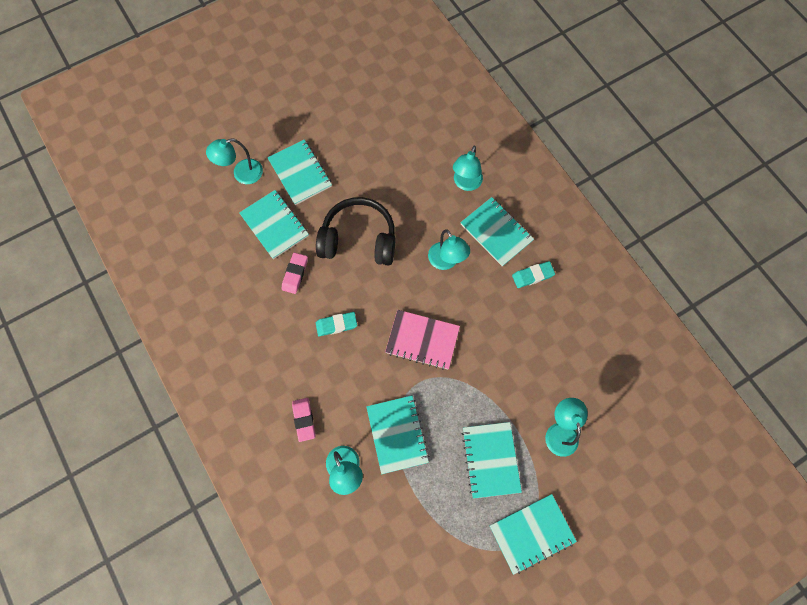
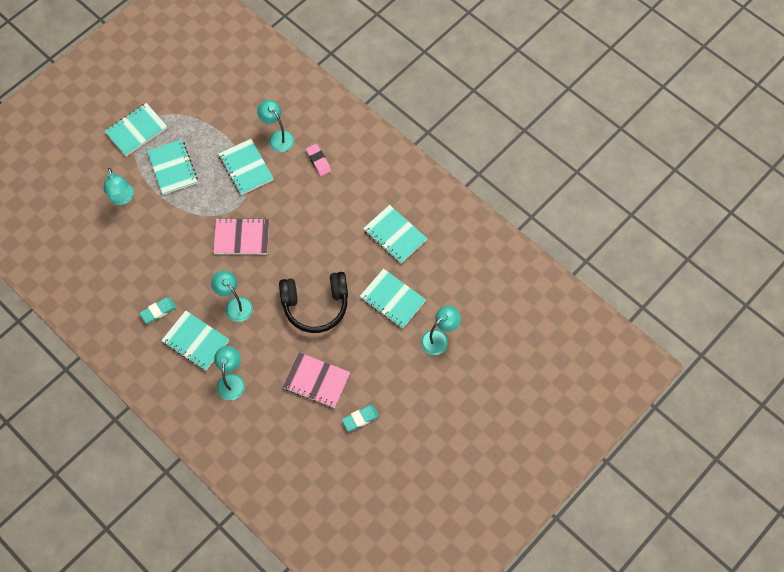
camera: 165 degrees right, 5 degrees down
(295, 274) = (361, 263): pink eraser -> none
(300, 173) = (386, 352): turquoise notebook -> turquoise notebook (395, 235)
(336, 325) = (314, 232): turquoise eraser -> turquoise eraser (360, 418)
(379, 163) = (316, 381): none -> pink notebook

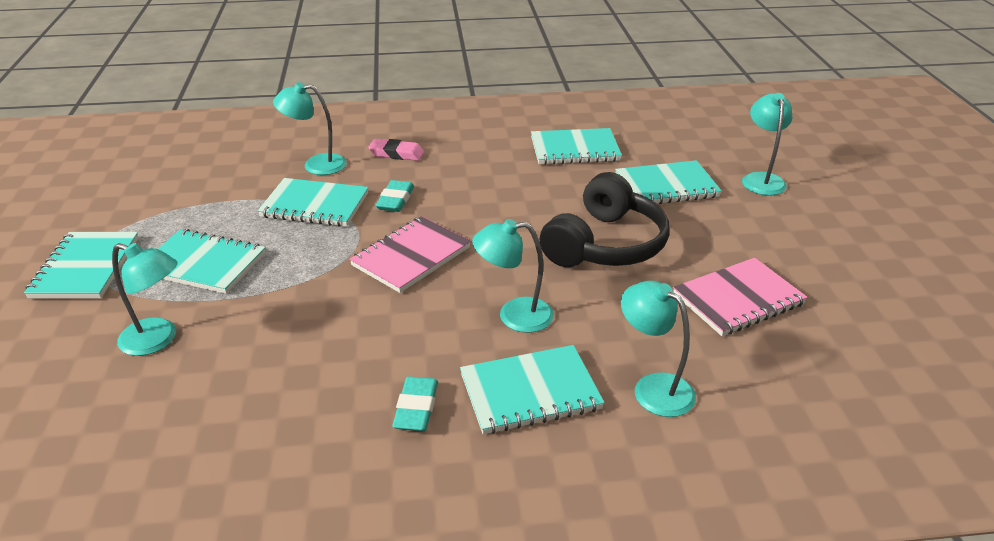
camera: 50 degrees left, 30 degrees down
(360, 418) = (842, 289): turquoise eraser -> turquoise eraser (395, 200)

